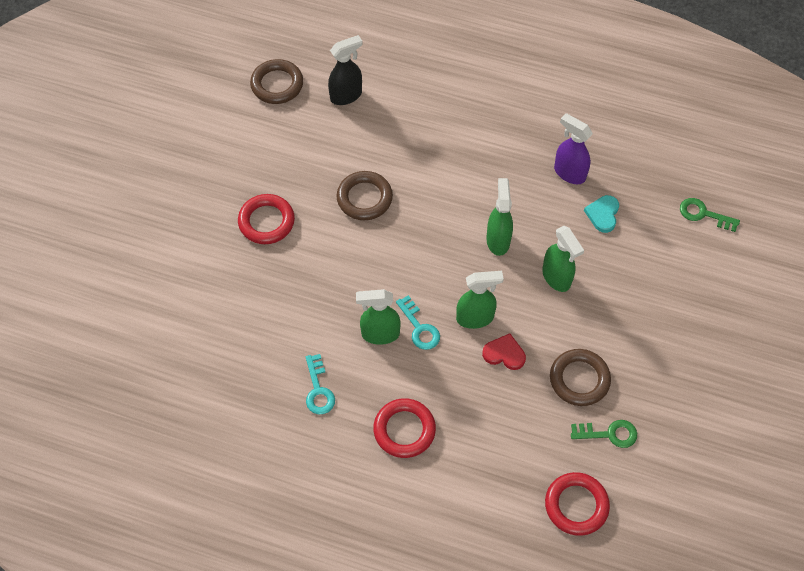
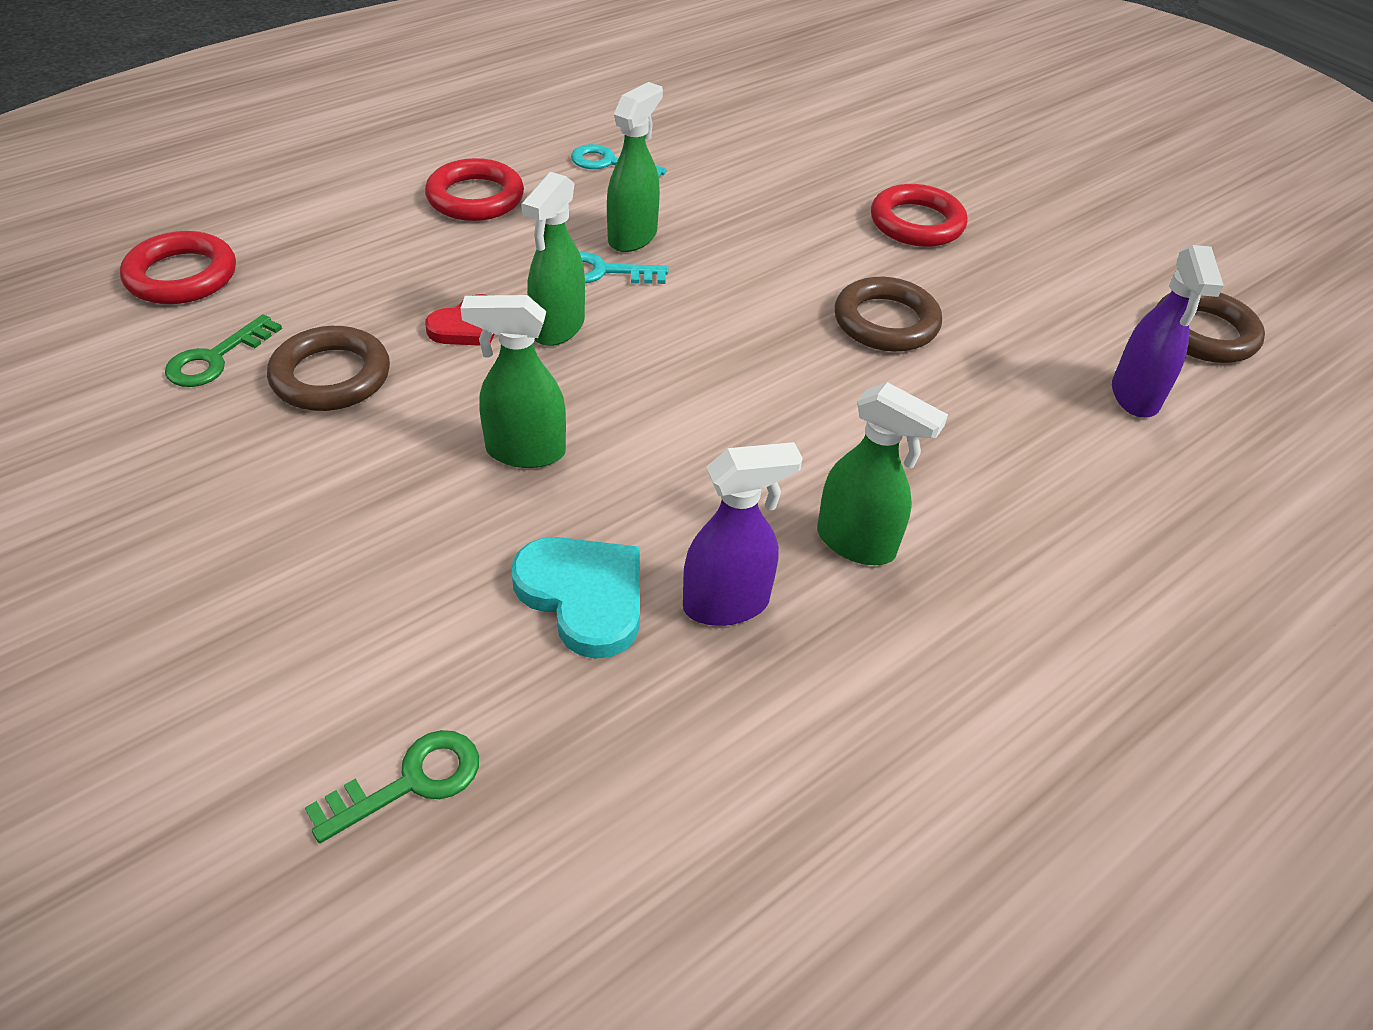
camera: 120 degrees right, 15 degrees down
(346, 96) = (1134, 397): black spray bottle -> purple spray bottle
(498, 240) = (669, 423): green spray bottle -> green spray bottle (856, 543)
(603, 214) = (584, 596): turquoise heart -> turquoise heart, size x1.51

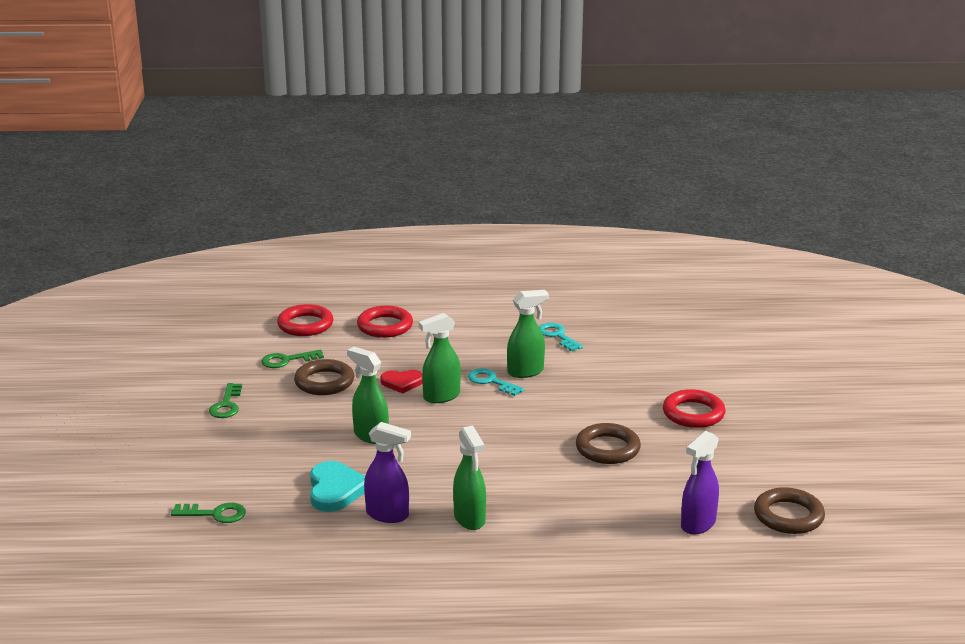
camera: 40 degrees right, 20 degrees down
(184, 502) = (226, 405): none -> green key
(475, 198) = (469, 331): red ring -> red ring (385, 326)

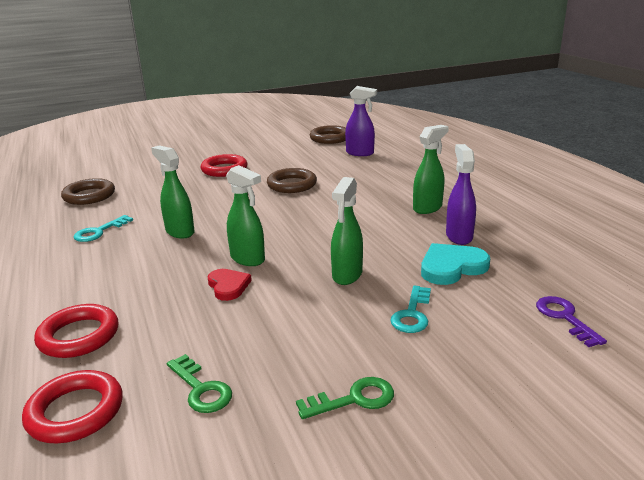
camera: 110 degrees left, 0 degrees up
(215, 514) = (564, 318): green key -> purple key
(324, 382) = (250, 337): brown ring -> brown ring (89, 196)
(491, 382) = (206, 242): turquoise key -> turquoise key (412, 314)

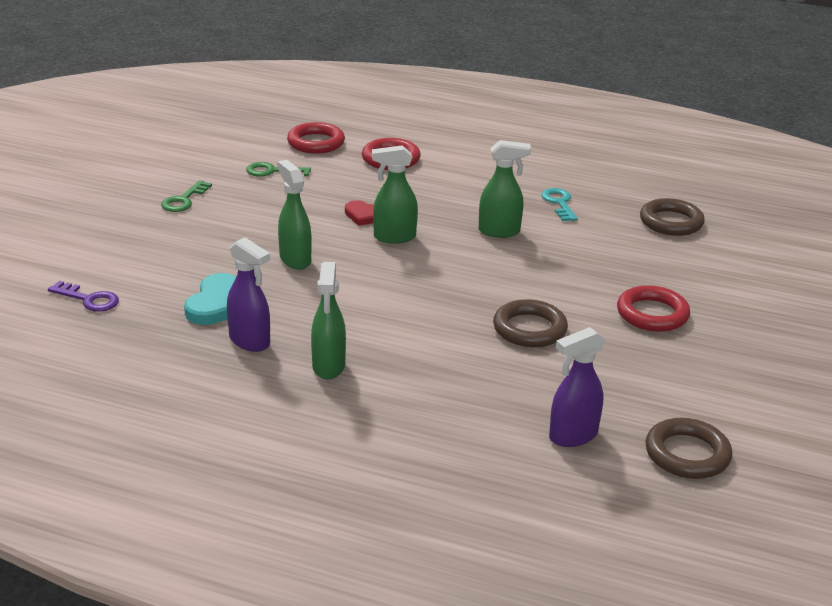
camera: 130 degrees right, 5 degrees up
(412, 314) = (206, 254): turquoise key -> none

